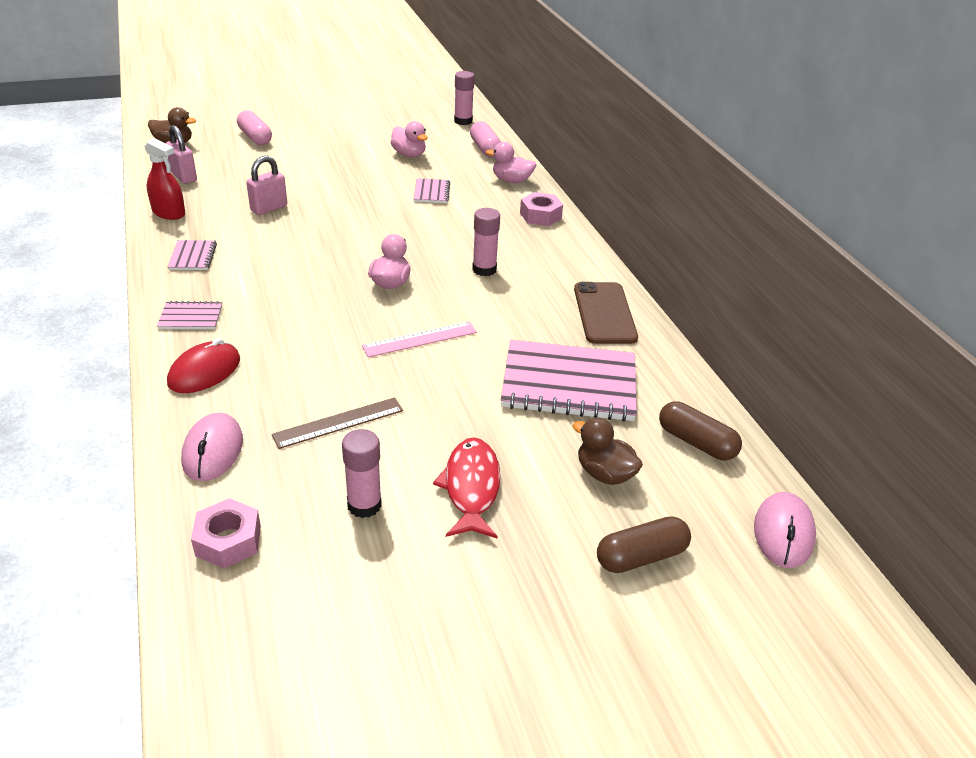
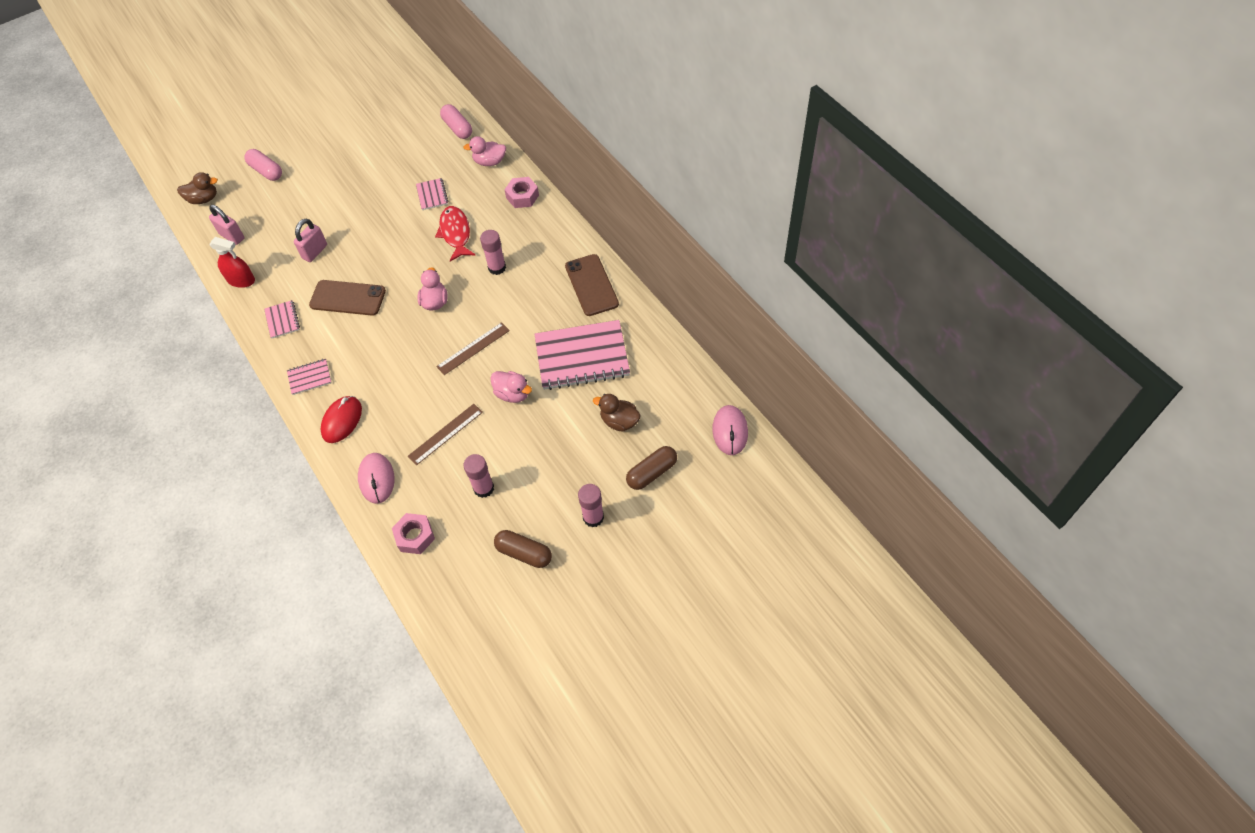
camera: 10 degrees left, 20 degrees up
(284, 255) = (348, 298): none -> brown phone
(409, 154) = (399, 154): pink duck -> pink duck (513, 394)
(420, 339) = (473, 348): pink ruler -> brown ruler
(463, 121) = (429, 97): pink glue stick -> pink glue stick (593, 517)
(471, 487) = (542, 456): red fish -> red fish (455, 233)
(696, 442) = (670, 380): brown capsule -> brown capsule (524, 553)

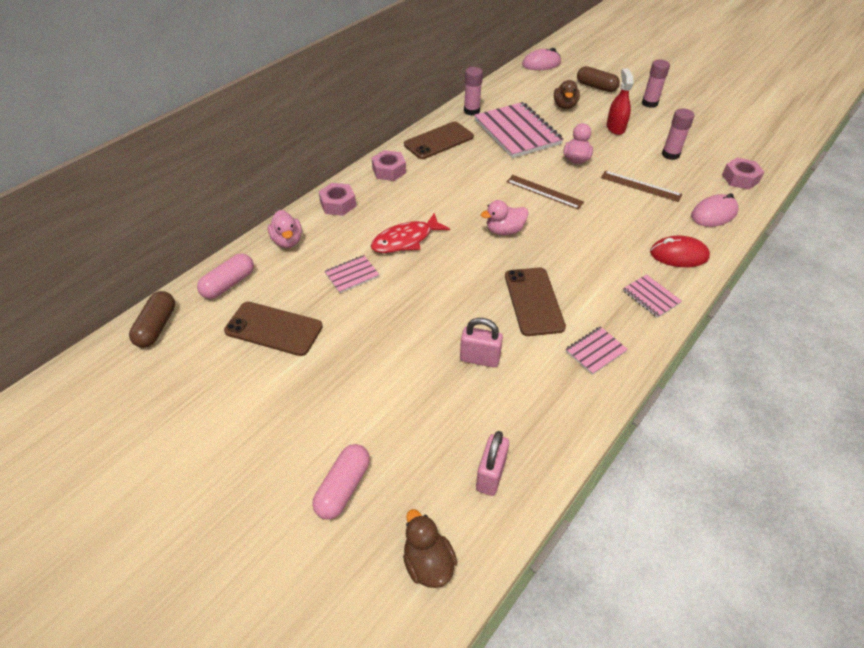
camera: 110 degrees left, 10 degrees down
(241, 280) = (560, 425): red spray bottle -> red spray bottle (615, 127)
(401, 149) = (274, 328): none -> brown phone
(497, 268) = (442, 199): pink glue stick -> pink glue stick (471, 111)
(524, 553) = (702, 126): brown capsule -> brown capsule (157, 327)
(556, 238) = (389, 170): none -> pink nut

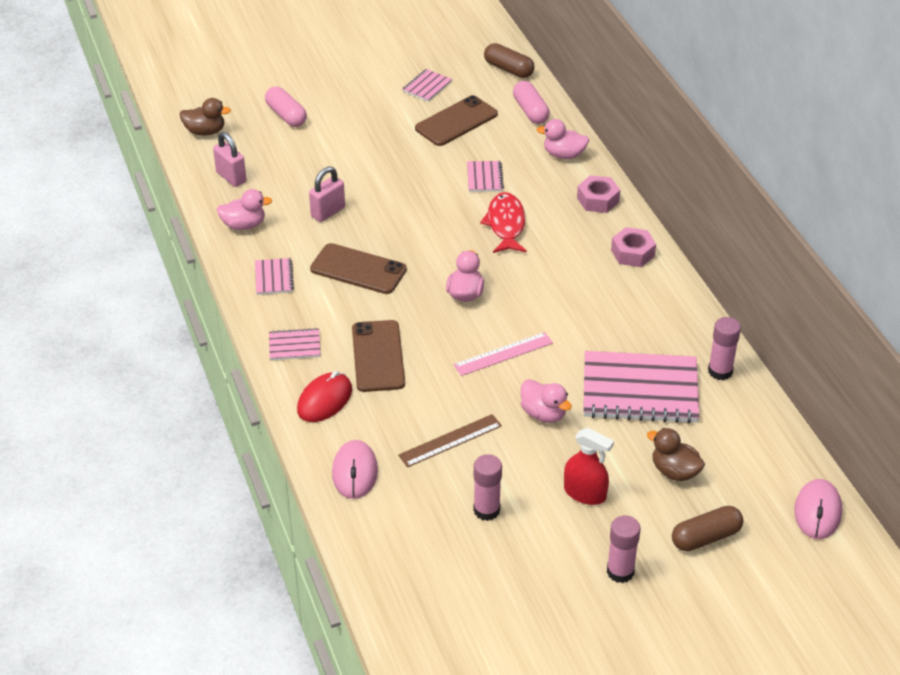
camera: 120 degrees right, 5 degrees down
(219, 379) = (427, 86): none -> pink notebook
(438, 141) = (667, 313): brown phone -> brown phone (378, 356)
(544, 192) = (503, 354): brown ruler -> pink ruler
(552, 415) = (244, 225): none -> pink duck
(740, 178) = (390, 545): pink nut -> none

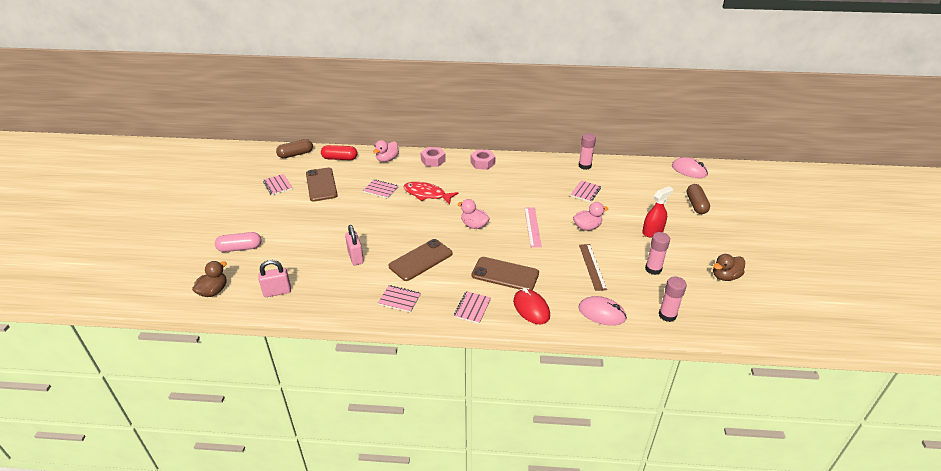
camera: 65 degrees left, 5 degrees down
(244, 225) = (334, 299): pink duck -> none
(530, 111) = (340, 158): pink capsule -> red capsule
(620, 571) = (712, 237): pink glue stick -> pink glue stick (667, 315)
(640, 390) = (585, 192): pink notebook -> pink notebook, size x0.46
(674, 471) = (648, 200): brown duck -> brown duck (725, 276)

